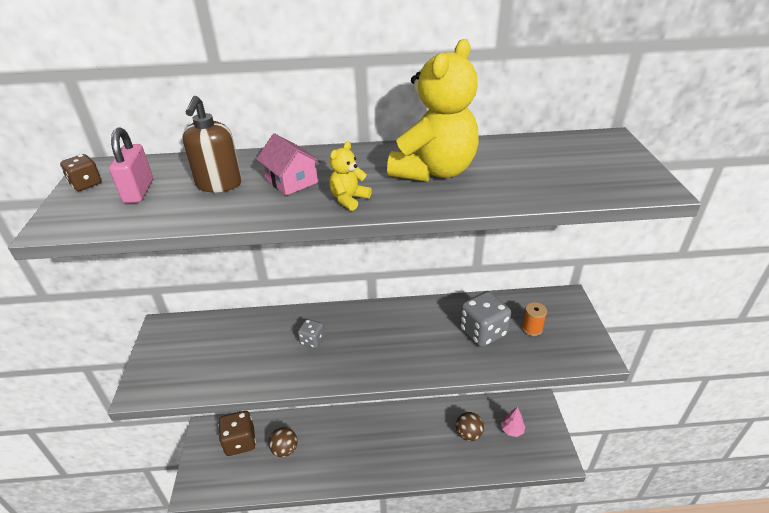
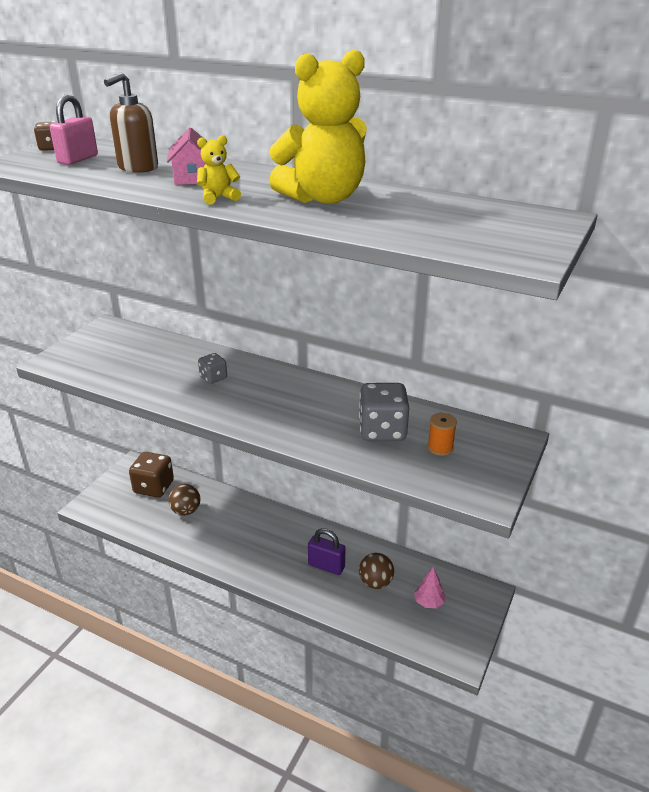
camera: 30 degrees right, 5 degrees down
(426, 439) = (326, 566): none -> purple padlock

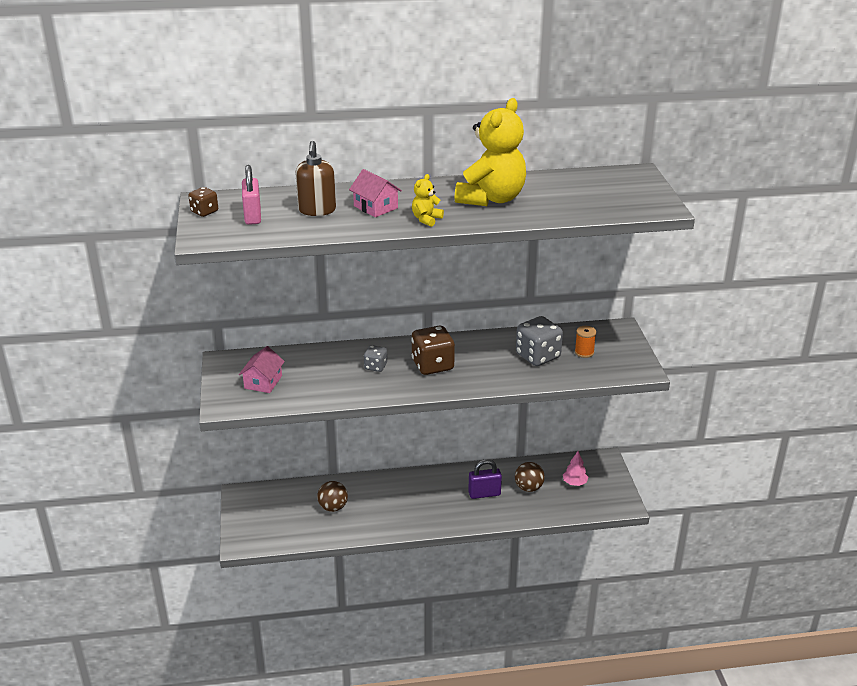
camera: 35 degrees left, 0 degrees up
(107, 354) = (263, 382): none -> pink house
(154, 487) = (282, 503): brown dice -> brown dice (432, 365)

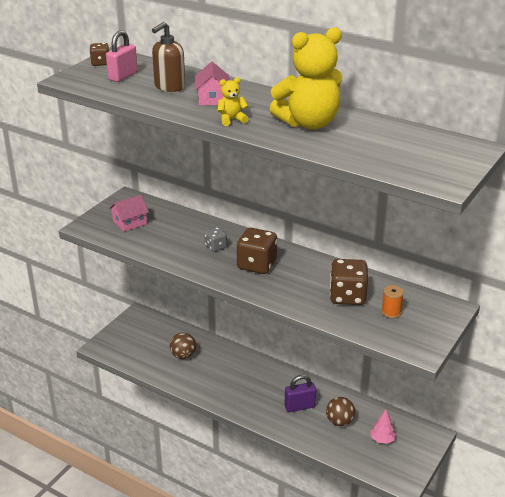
camera: 40 degrees right, 0 degrees up
(484, 494) = (299, 406): purple padlock -> purple padlock turned 45 degrees counterclockwise
(538, 356) = (347, 296): grey dice -> brown dice

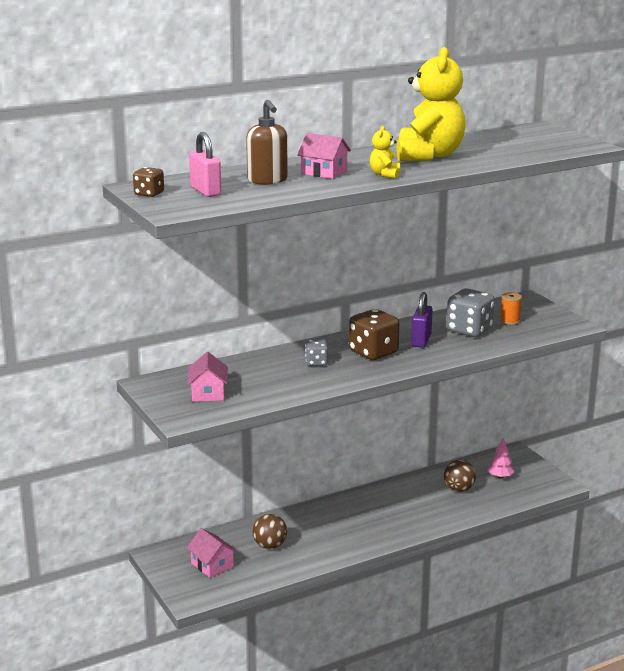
camera: 60 degrees left, 10 degrees down
(142, 340) = (212, 565): none -> pink house
(299, 406) = (419, 503): purple padlock -> purple padlock (421, 340)
(347, 296) = (469, 330): brown dice -> grey dice

